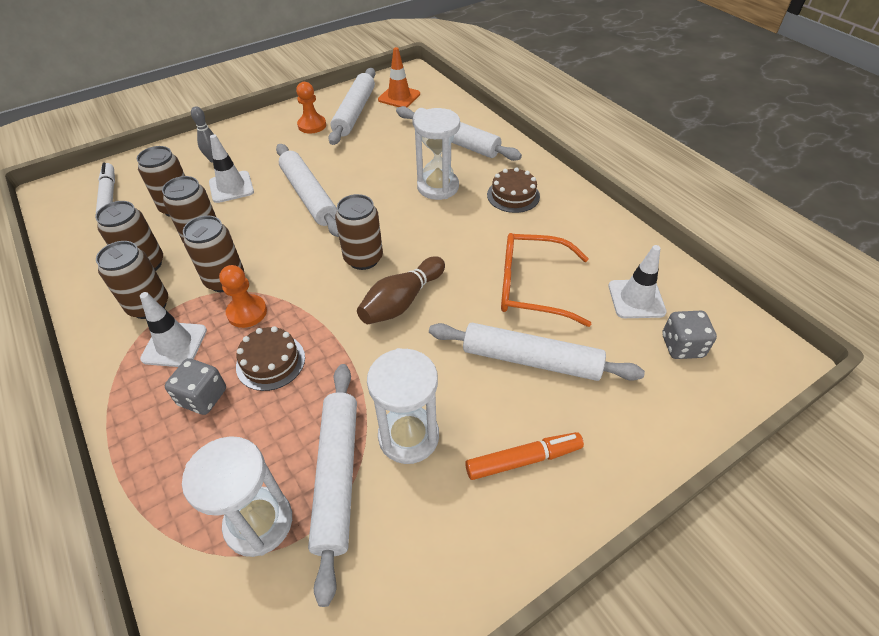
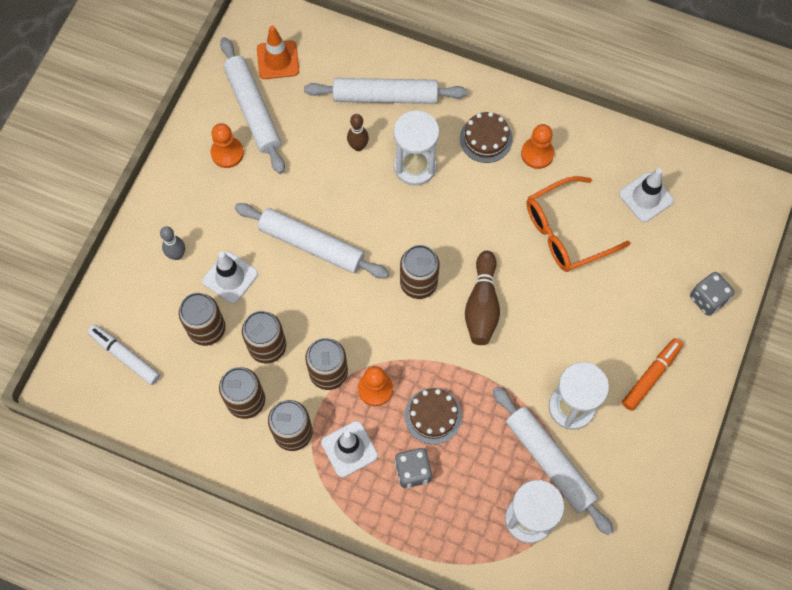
camera: 35 degrees left, 20 degrees up
(406, 158) = (358, 146): none -> brown bowling pin
(531, 360) = (608, 298): white rolling pin -> none
(550, 223) = (537, 154): none -> orange pawn
(682, 346) = (698, 223): grey dice -> grey dice (707, 299)

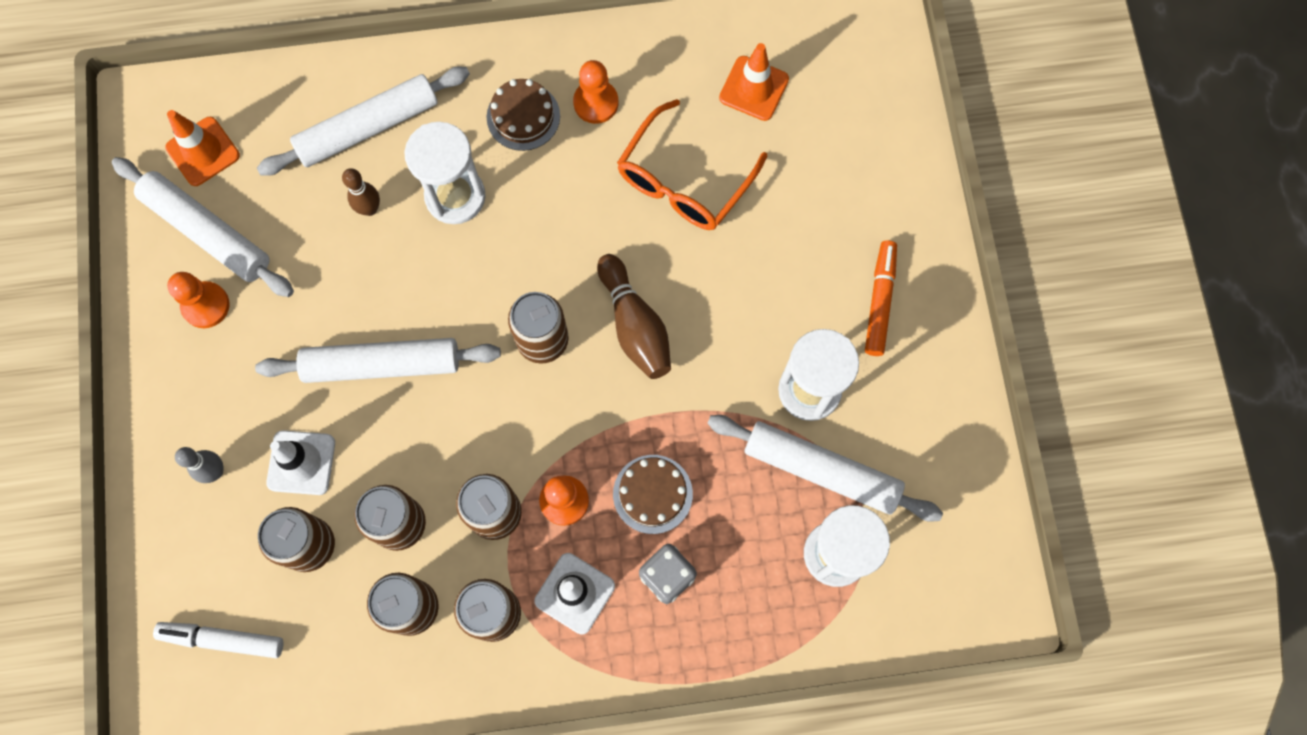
camera: 30 degrees left, 5 degrees up
(646, 197) = (754, 88): white traffic cone -> orange traffic cone
(707, 299) = (892, 173): grey dice -> none

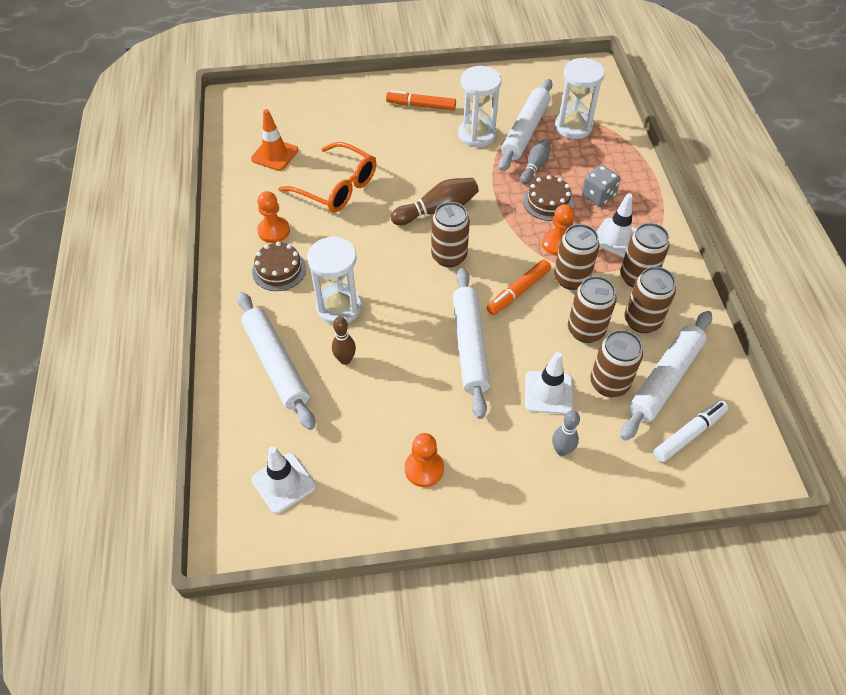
camera: 90 degrees left, 20 degrees down
(203, 151) = (283, 483): orange traffic cone -> white traffic cone
(207, 232) = (358, 473): white rolling pin -> white rolling pin (664, 379)
(223, 640) = (688, 434): white marker -> white marker turned 135 degrees counterclockwise
(473, 436) = (518, 291): none -> orange marker
(733, 479) = (535, 167): none -> grey bowling pin

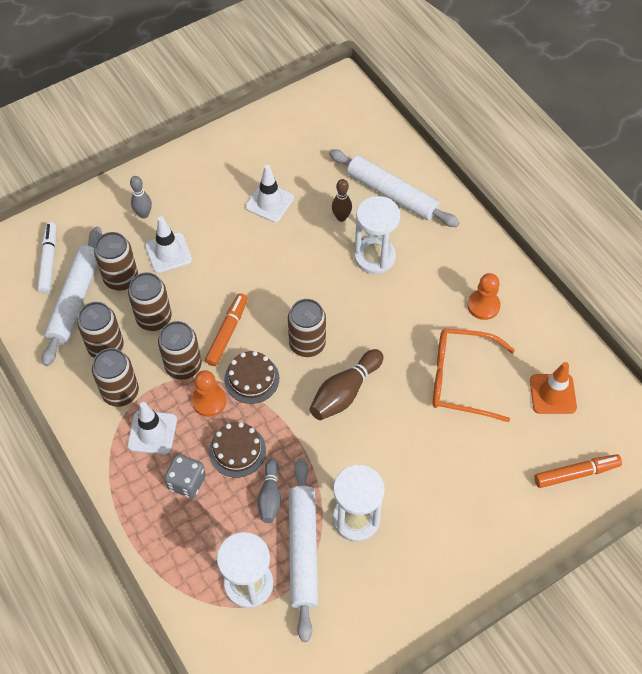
camera: 155 degrees right, 5 degrees up
(279, 270) = (449, 270): brown cake -> brown cake (251, 379)
(283, 483) = (329, 124): white traffic cone -> white traffic cone (269, 202)
(421, 106) = (444, 539): orange marker -> orange marker (575, 473)
(424, 469) = (238, 166): orange pawn -> none
(470, 346) = (247, 266): white rolling pin -> none
(688, 434) = (48, 261): white marker -> white marker turned 150 degrees clockwise

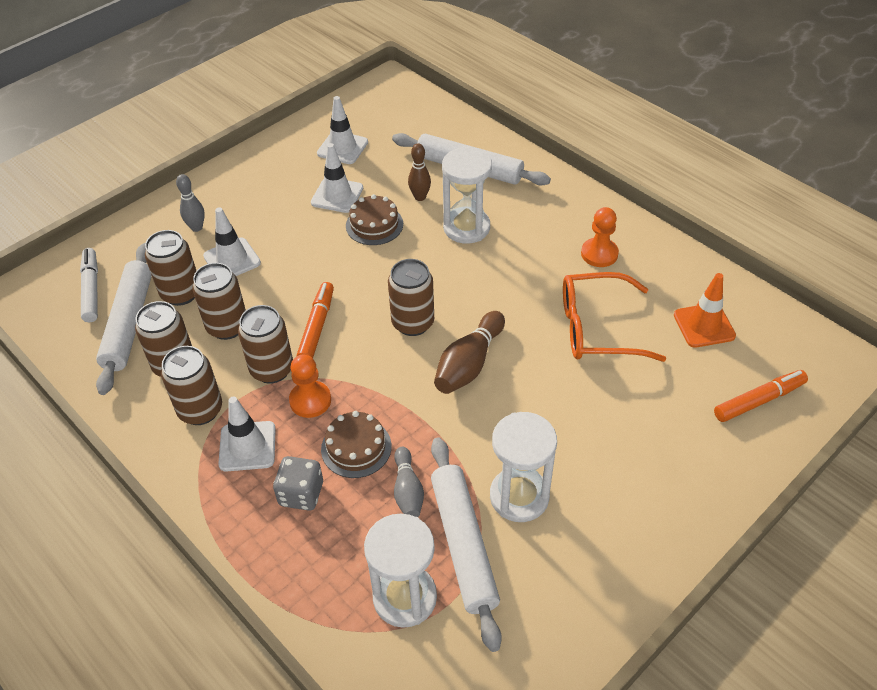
camera: 10 degrees left, 10 degrees down
(251, 379) = (356, 368): brown cake -> brown cake (374, 225)
(284, 151) = (342, 148): none -> white traffic cone

